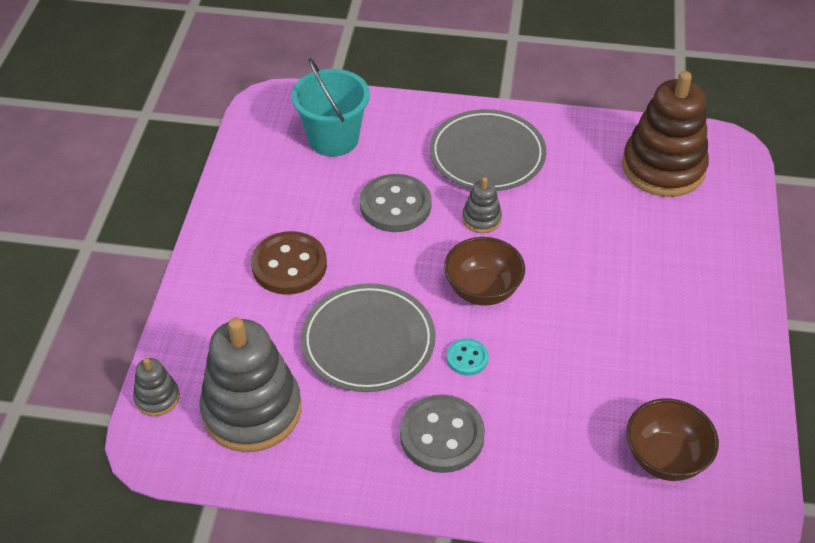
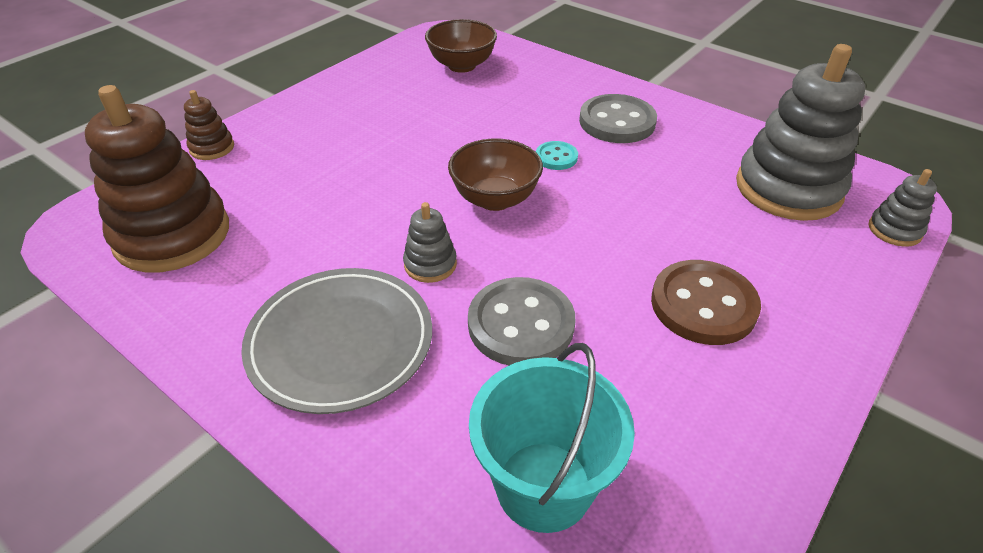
camera: 150 degrees left, 5 degrees down
(368, 341) = (644, 200): grey plate -> none
(744, 240) = (212, 148): none -> brown stacking toy

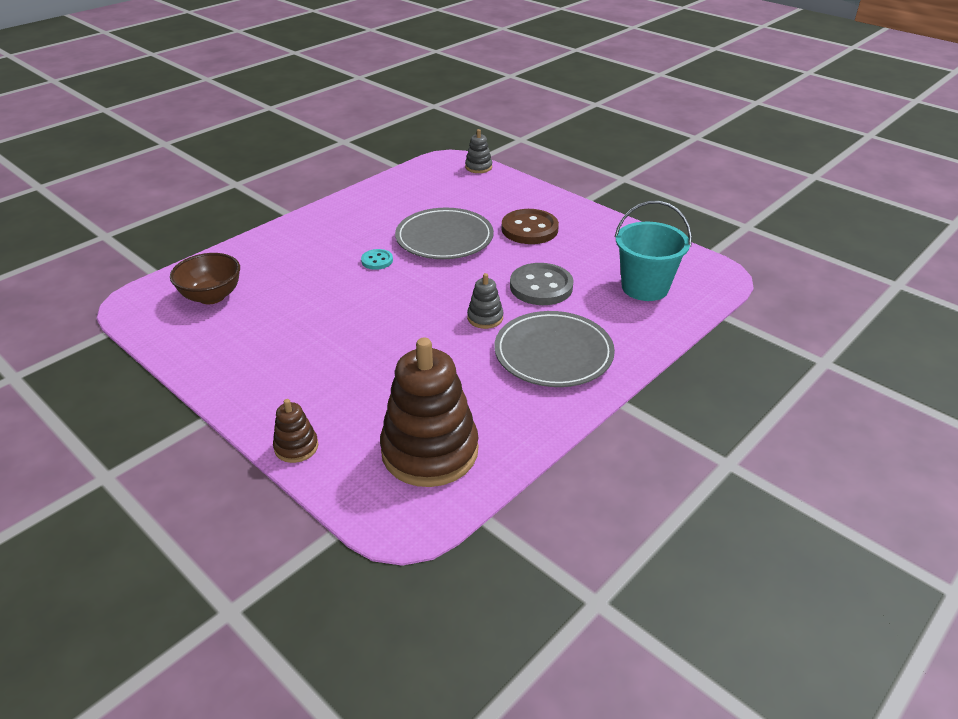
camera: 85 degrees left, 5 degrees down
(495, 199) = (420, 289): brown bowl -> none
(617, 122) = (340, 232): grey button -> none
(635, 210) = (444, 238): none -> grey plate
(788, 189) = (436, 187): grey stacking toy -> none

